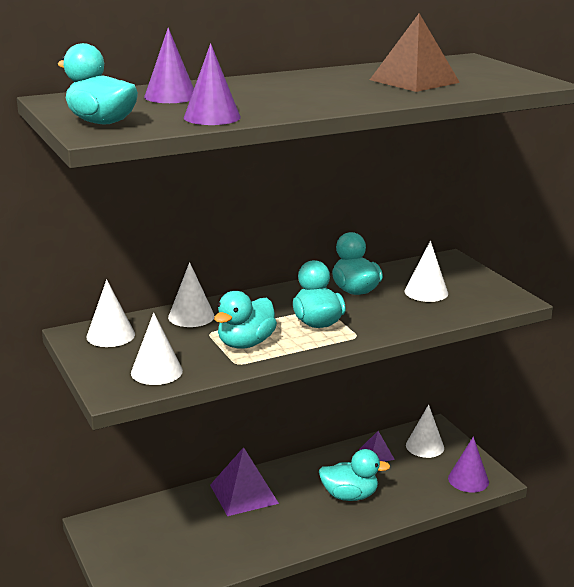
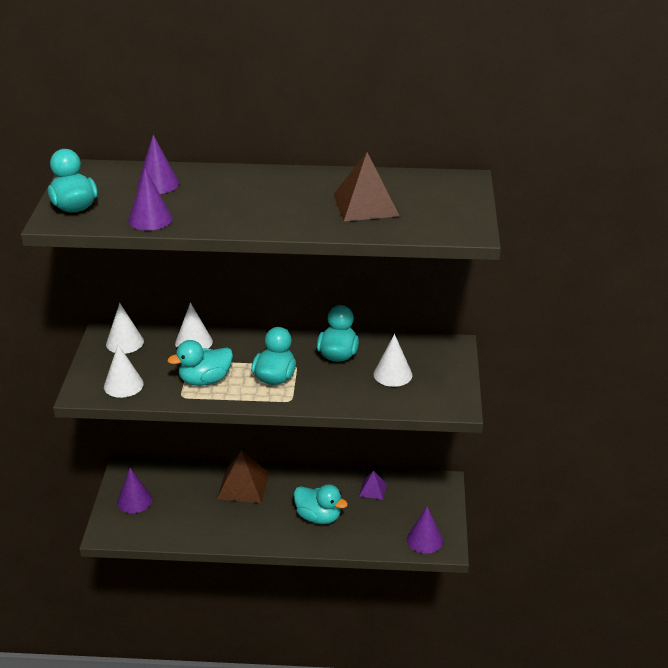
camera: 30 degrees right, 10 degrees up
(134, 550) = (134, 501): none -> purple cone
(244, 494) = (243, 485): purple pyramid -> brown pyramid
(425, 446) = (418, 497): white cone -> none

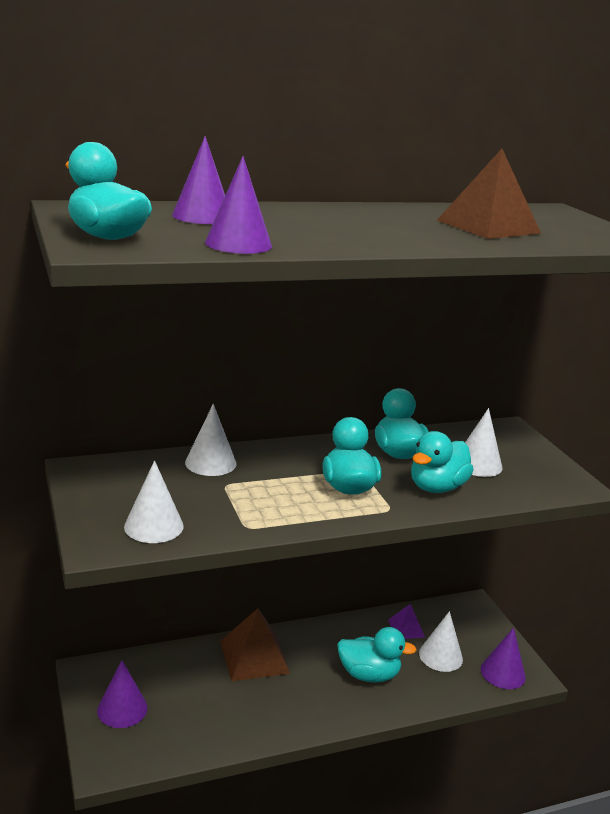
camera: 25 degrees left, 10 degrees down
(125, 342) = (116, 475): white cone -> white cone (440, 656)
(205, 380) = (262, 503): turquoise duck -> turquoise duck (436, 487)

